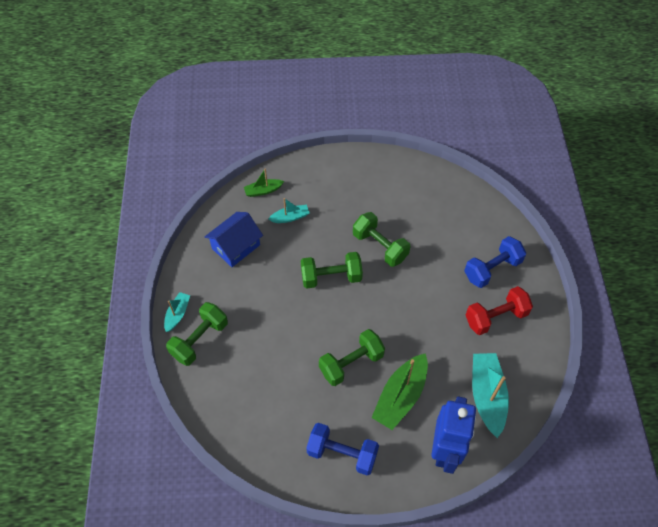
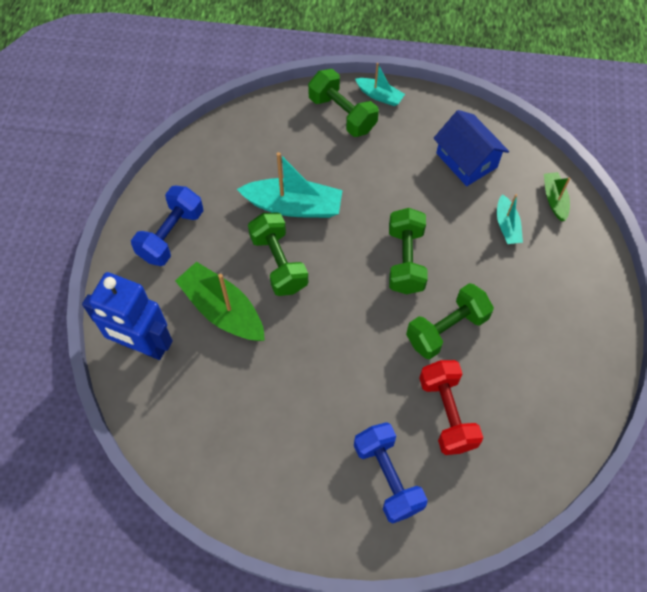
camera: 100 degrees right, 5 degrees up
(487, 396) = (197, 414): turquoise boat -> turquoise boat (294, 206)
(495, 317) = (308, 459): red dumbbell -> red dumbbell (447, 413)

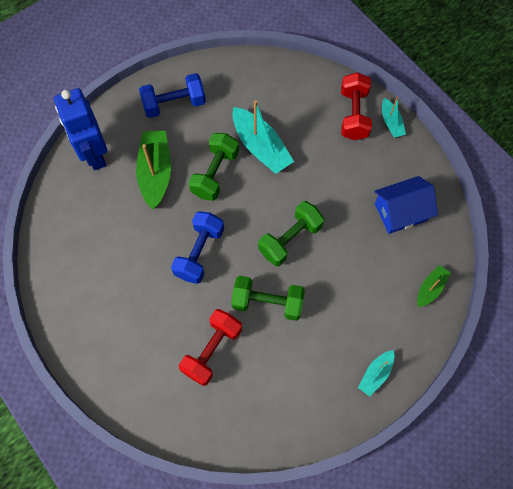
camera: 45 degrees right, 5 degrees up
(342, 114) = (354, 115): green dumbbell -> red dumbbell
(388, 477) = (140, 351): blue dumbbell -> blue dumbbell (199, 253)
(466, 160) = (400, 212): blue house -> blue house turned 60 degrees clockwise
(507, 226) = (378, 276): turquoise boat -> turquoise boat (375, 374)

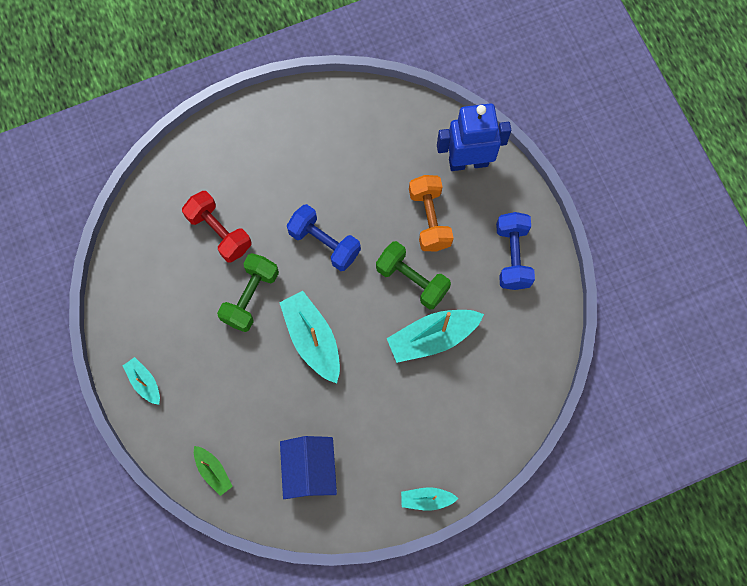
camera: 105 degrees right, 5 degrees up
(155, 172) = (429, 219): green boat -> orange dumbbell
(290, 239) = (312, 339): green dumbbell -> turquoise boat
(354, 115) = (448, 457): red dumbbell -> none

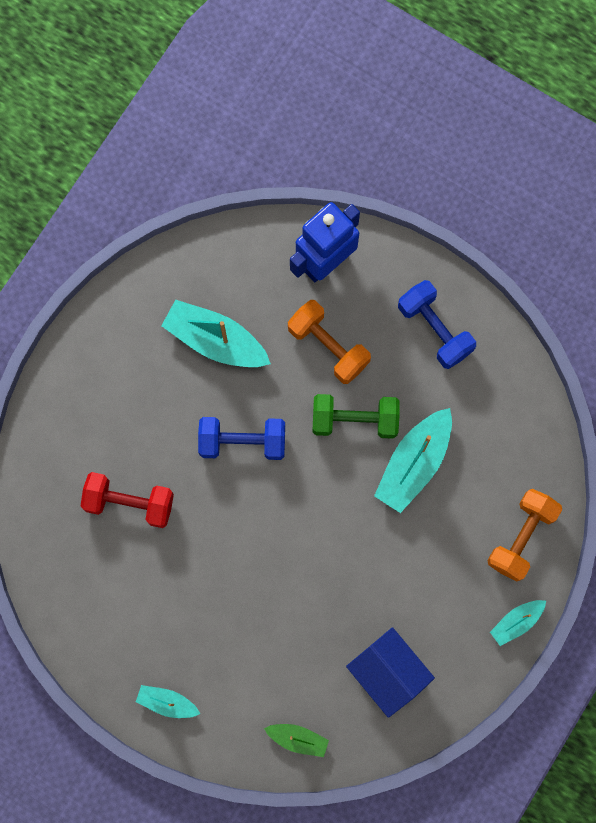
camera: 35 degrees left, 5 degrees up
(251, 297) = (209, 546): green dumbbell -> none
(312, 339) = (300, 545): turquoise boat -> turquoise boat (215, 340)
(473, 441) = (521, 537): none -> orange dumbbell

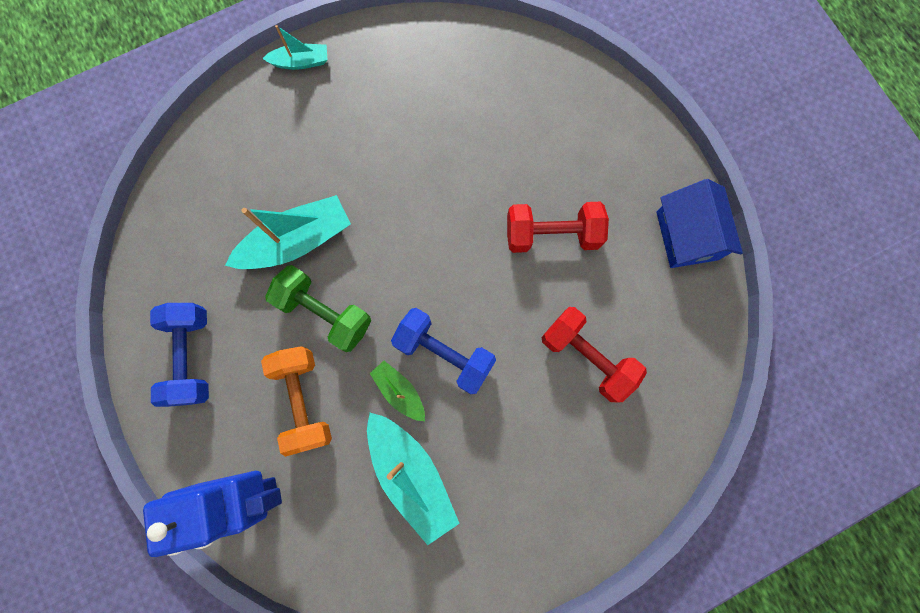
camera: 150 degrees left, 0 degrees up
(167, 702) = (643, 159): turquoise boat -> none
(210, 588) = (552, 234): none -> red dumbbell
(298, 739) = (544, 71): green boat -> green boat (399, 391)
(388, 672) = (435, 81): blue house -> blue house (686, 235)
(521, 537) = (247, 126): orange dumbbell -> none

